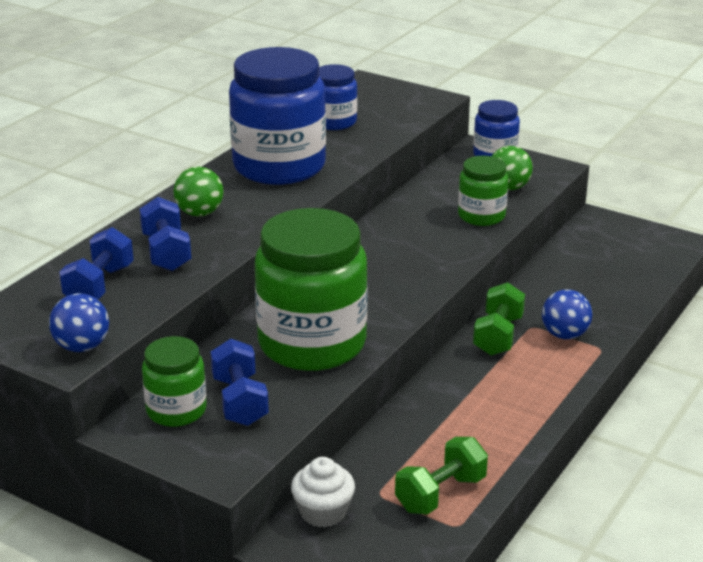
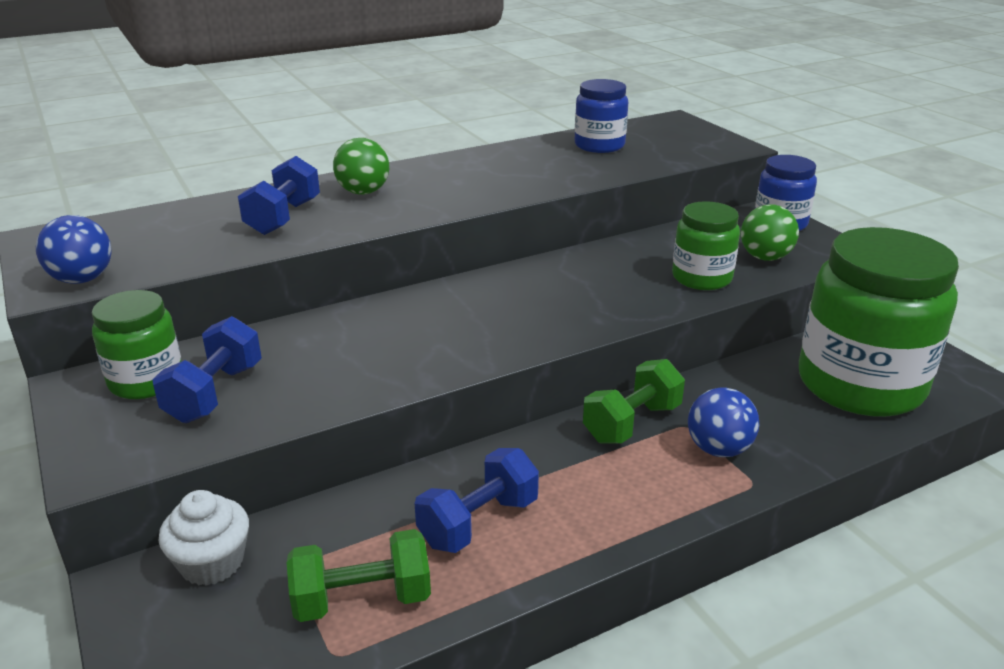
camera: 30 degrees right, 0 degrees up
(99, 285) = (184, 230): blue dumbbell -> blue dumbbell (478, 522)
(279, 166) = (494, 170): blue jar -> none
(312, 344) = (362, 357): green jar -> green jar (860, 385)

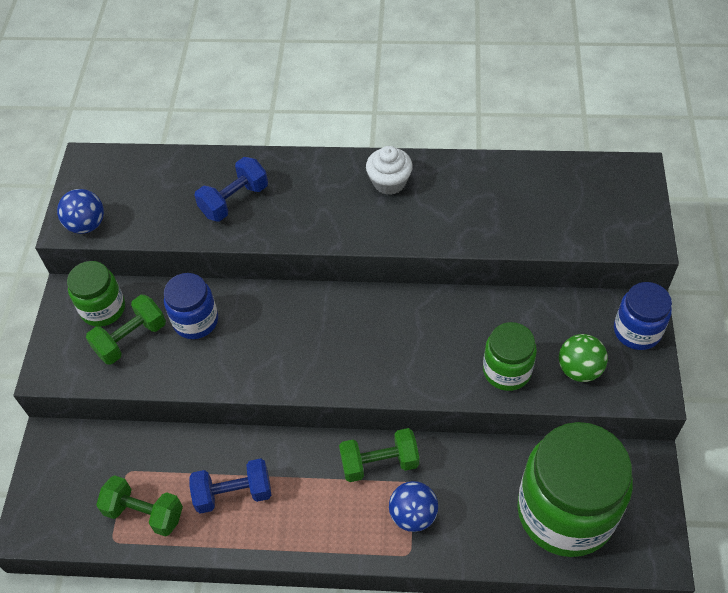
camera: 35 degrees right, 25 degrees up
(212, 563) = (92, 446): white cupcake -> white cupcake (389, 182)
(214, 393) = (131, 339): blue dumbbell -> green dumbbell
(363, 192) = (305, 188): green ball -> none
(599, 145) = (531, 190): blue jar -> blue jar (195, 321)

